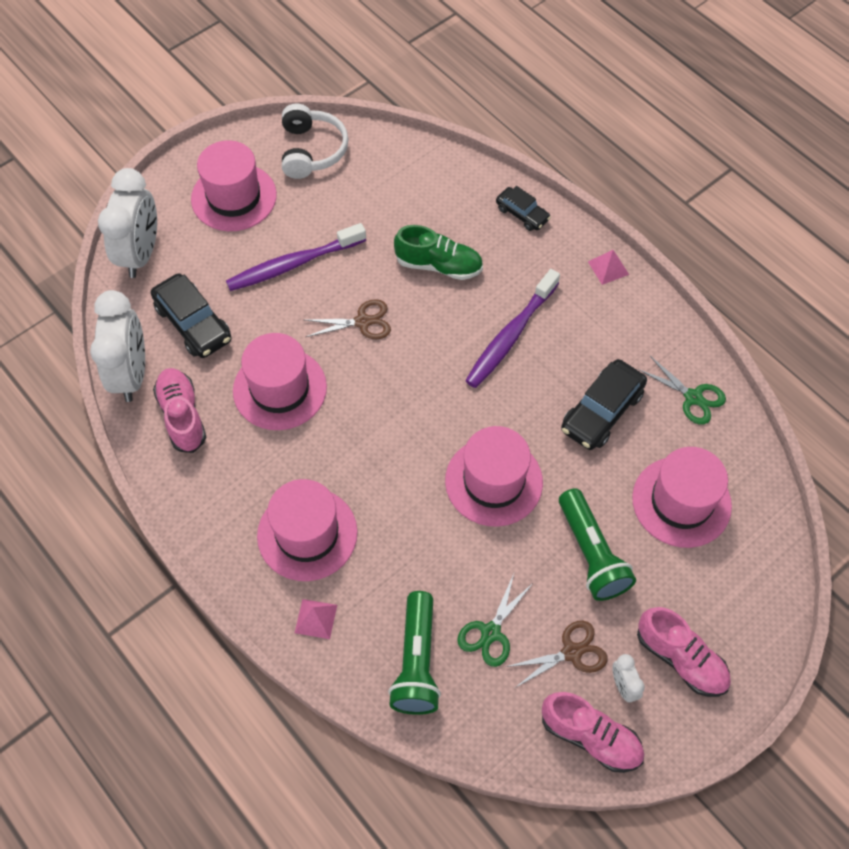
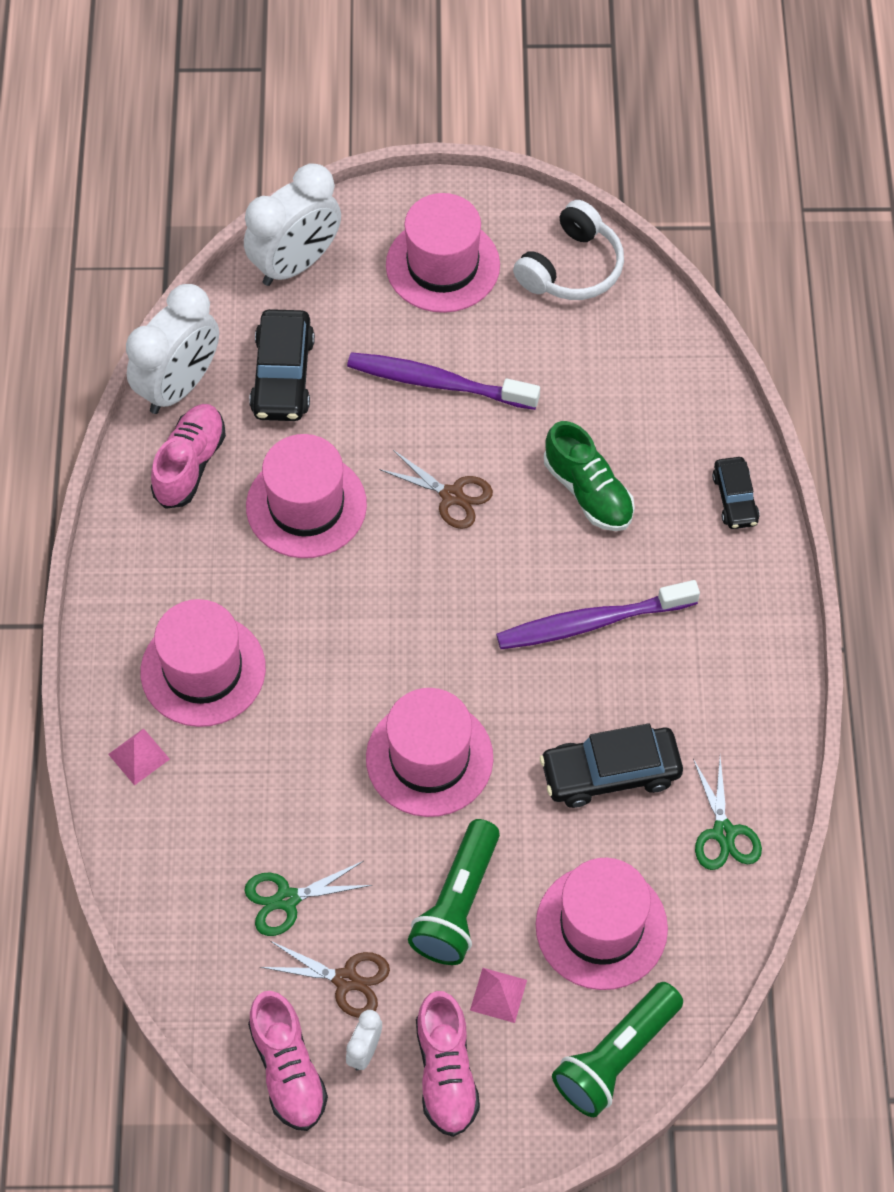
camera: 40 degrees right, 0 degrees up
(417, 662) = (193, 871): green flashlight -> green flashlight (615, 1057)
(608, 268) = (771, 627): pink pyramid -> pink pyramid (498, 995)

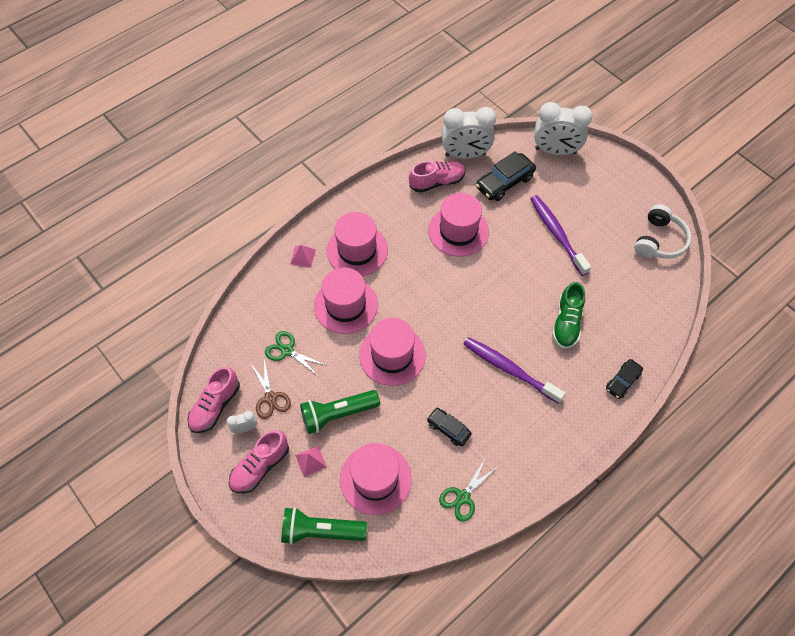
camera: 50 degrees right, 0 degrees up
(442, 265) = (609, 197): pink hat -> pink hat (345, 305)
(452, 496) = (513, 276): brown scissors -> none
(571, 268) = (659, 240): white headphones -> white headphones turned 60 degrees counterclockwise
(610, 773) = (448, 429): black car -> black car, size x0.61

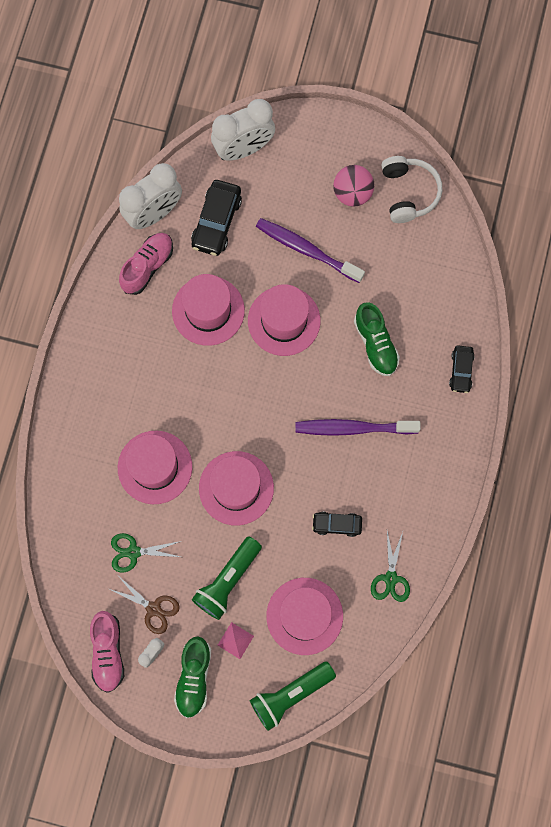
camera: 35 degrees left, 15 degrees up
(260, 466) = (194, 678): pink shoe -> green shoe
(303, 256) = (73, 443): pink pyramid -> none
(357, 250) = (122, 399): pink hat -> pink hat (284, 321)
(615, 218) = (352, 193): none -> pink ball

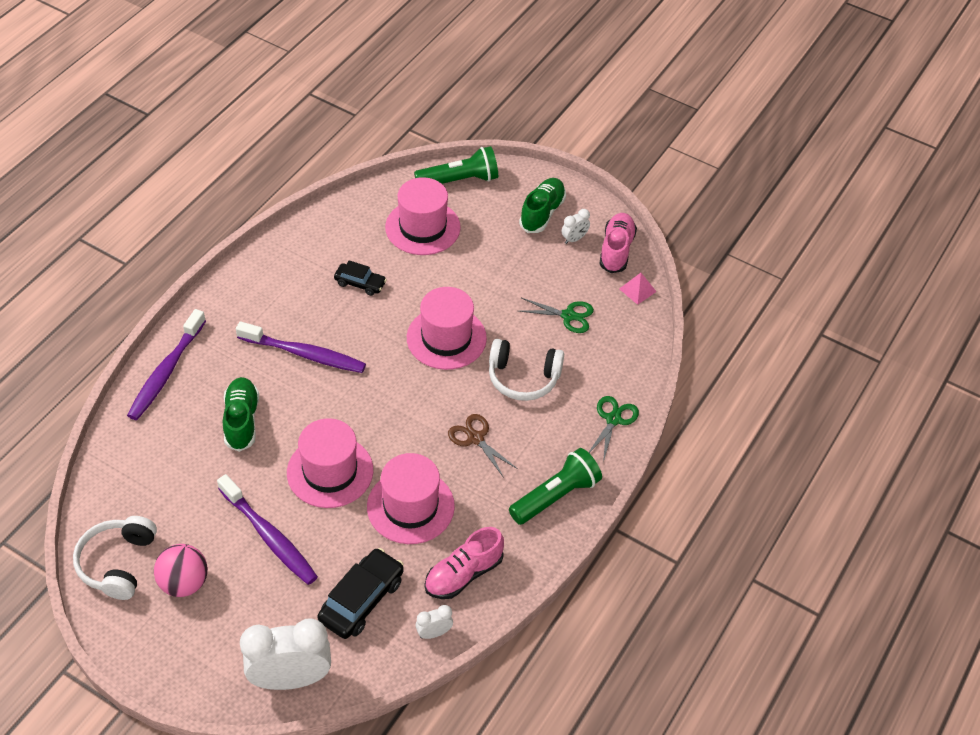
camera: 165 degrees left, 25 degrees down
(153, 608) = (563, 269): brown scissors -> brown scissors (475, 438)
(154, 214) = (434, 633): white clock -> white clock, size x0.44
(155, 467) = (523, 378): pink hat -> white headphones
(227, 581) = (484, 270): green flashlight -> green flashlight (556, 496)
(235, 640) = (494, 227): pink pyramid -> pink pyramid (637, 290)
(391, 578) = (329, 232): green scissors -> green scissors (613, 419)
(461, 371) = (166, 371): black car -> purple toothbrush

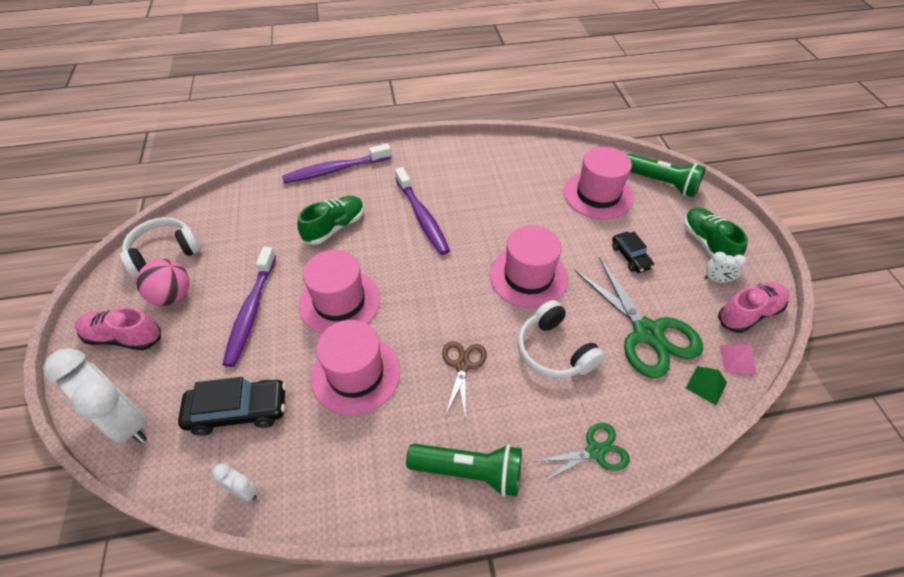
camera: 50 degrees right, 0 degrees up
(360, 283) = (511, 200): black car -> black car (630, 257)
(463, 574) = (323, 465): pink shoe -> pink shoe (124, 337)
(542, 213) = (707, 244): green shoe -> green shoe turned 90 degrees counterclockwise
(568, 316) = (647, 333): green scissors -> green scissors, size x1.85
(635, 323) = (706, 385): none -> green pyramid

